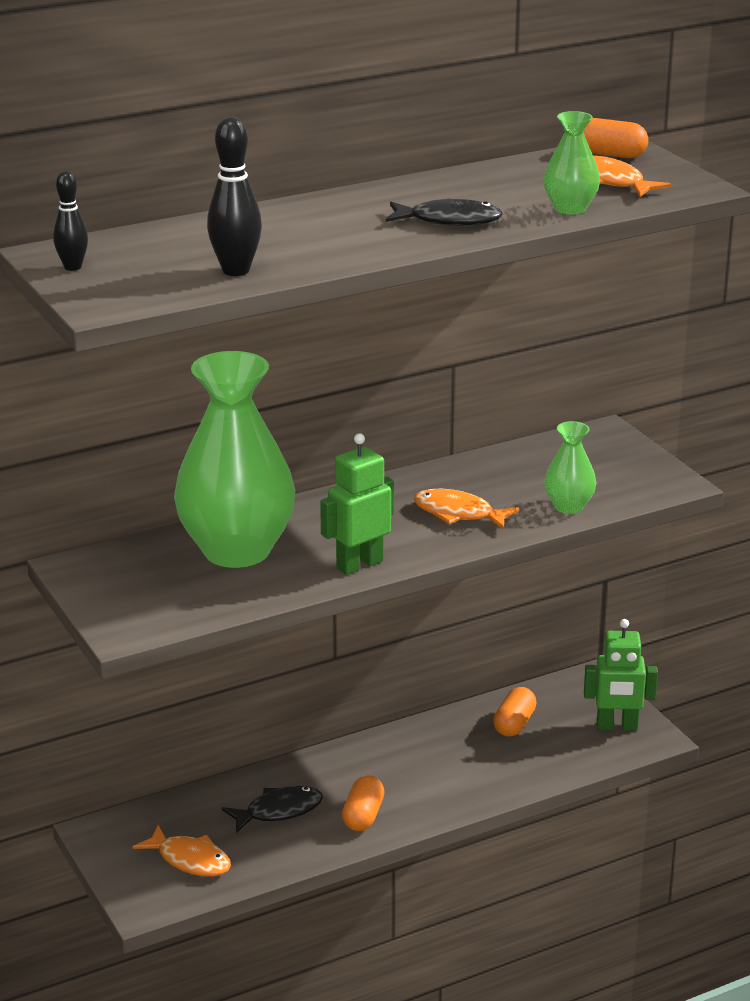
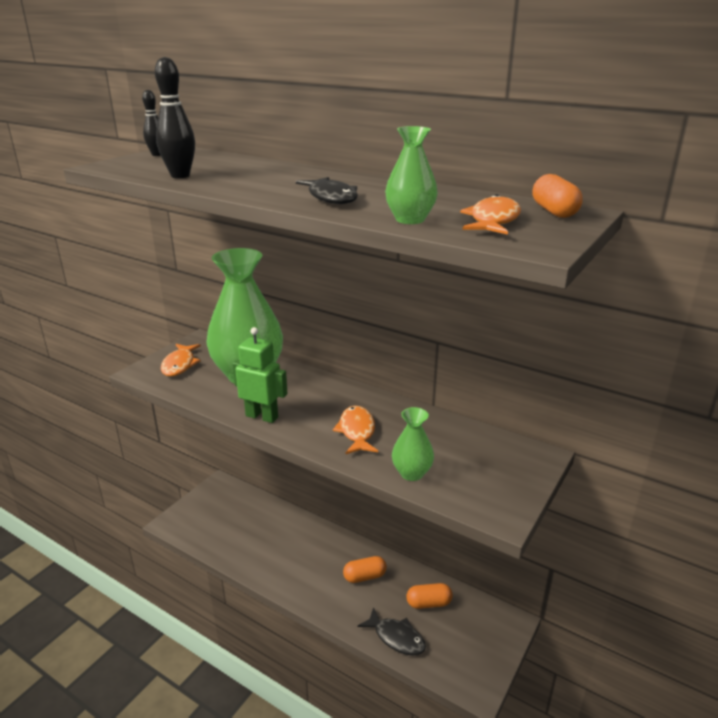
camera: 60 degrees right, 0 degrees up
(190, 860) = (214, 523): orange fish -> orange fish (179, 365)
(278, 811) = (273, 537): black fish -> black fish (396, 637)
(363, 816) = (289, 572): orange capsule -> orange capsule (364, 576)
(617, 726) = (472, 660): green robot -> none

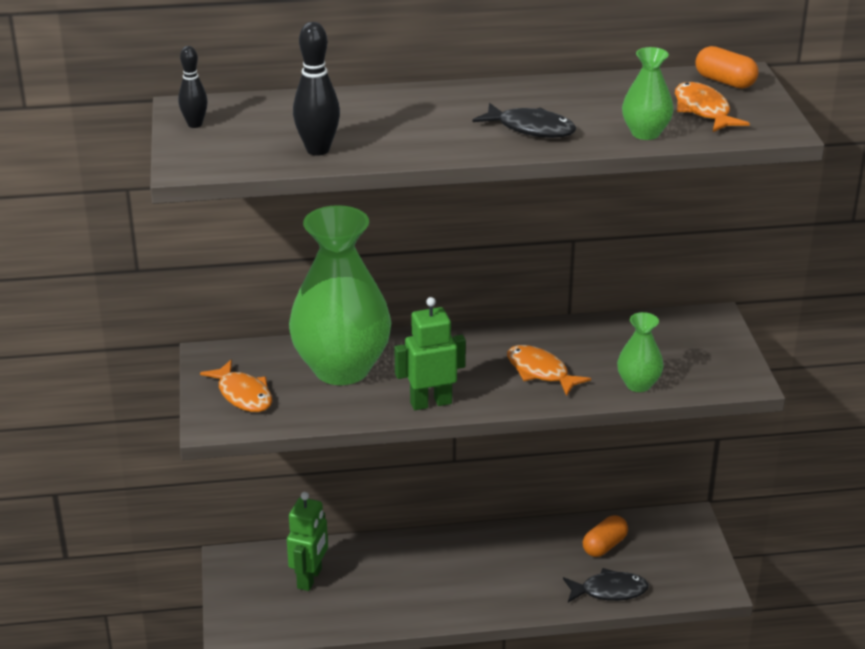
camera: 40 degrees left, 5 degrees up
(241, 516) = (310, 578): none -> green robot
(364, 576) = (518, 558): orange capsule -> none

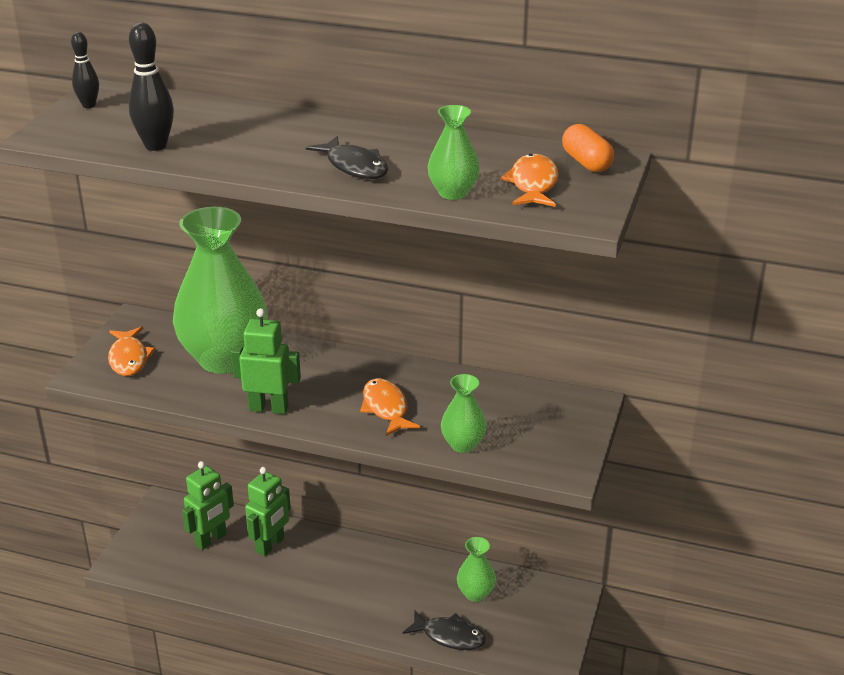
camera: 25 degrees right, 0 degrees up
(375, 565) = (270, 545): none -> green robot
(604, 546) = (475, 594): orange capsule -> green vase

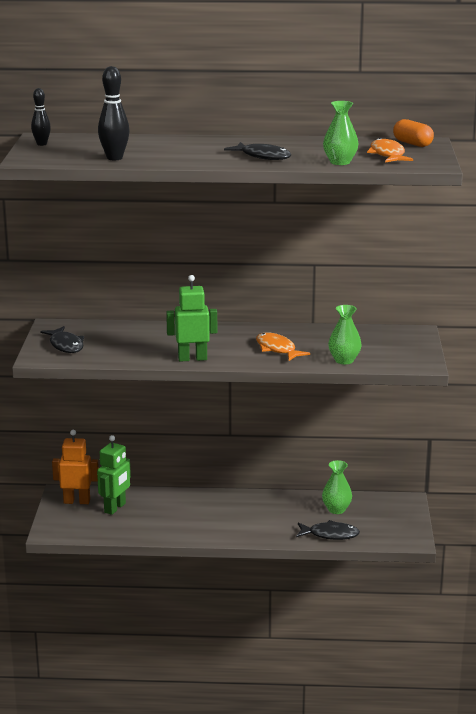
camera: 15 degrees left, 10 degrees down
(129, 358) = (65, 345): orange fish -> black fish
(172, 520) = (77, 501): none -> orange robot
(224, 358) = (139, 338): green vase -> none
(270, 545) = (164, 505): green robot -> none

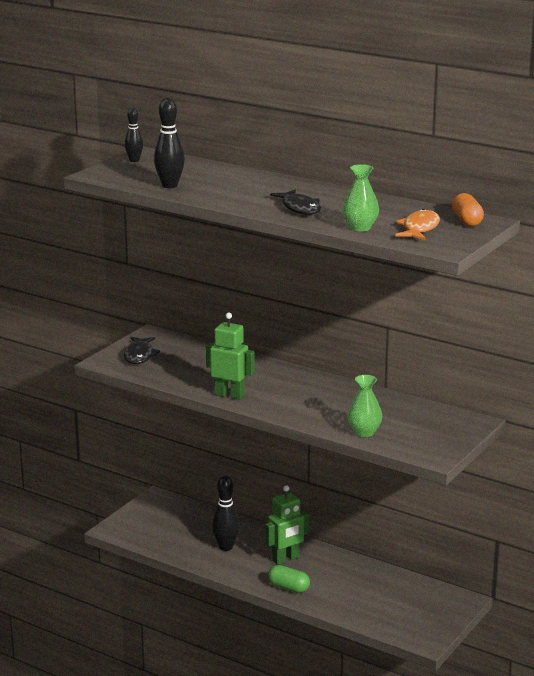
camera: 30 degrees right, 0 degrees up
(77, 501) = (161, 508): orange robot -> none
(115, 508) = (187, 524): green robot -> green robot (286, 559)
(170, 517) = (226, 547): none -> black bowling pin
(260, 533) = (288, 588): none -> green capsule
(277, 349) = (316, 405): orange fish -> none
(330, 535) = (352, 610): black fish -> none
(336, 509) = (384, 587): green vase -> none

